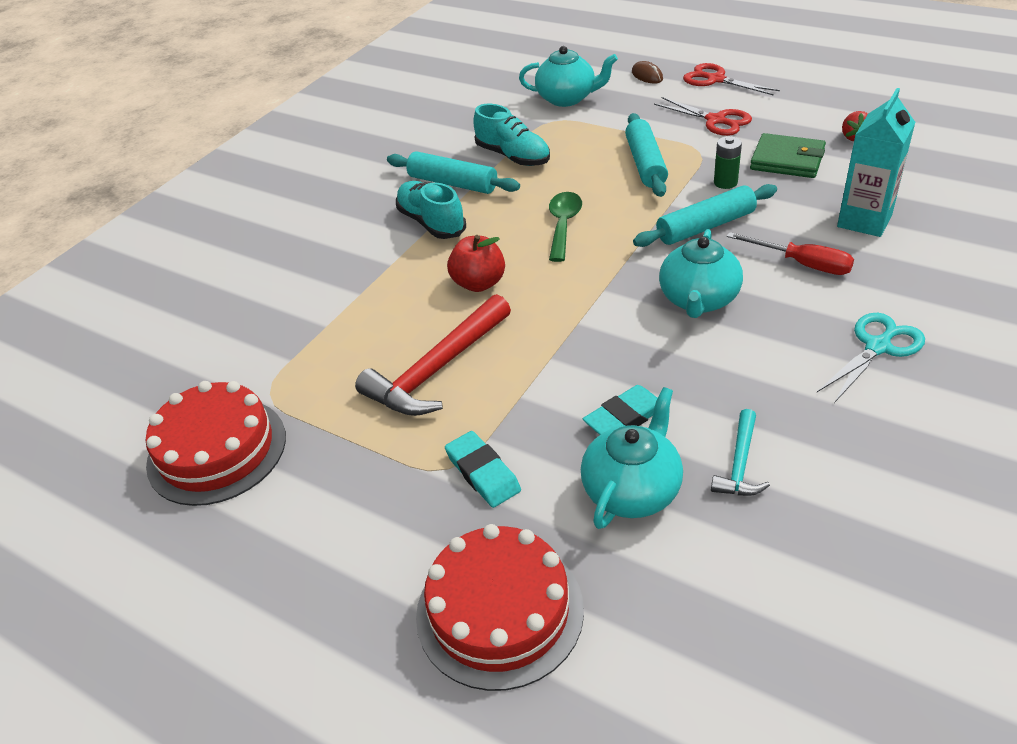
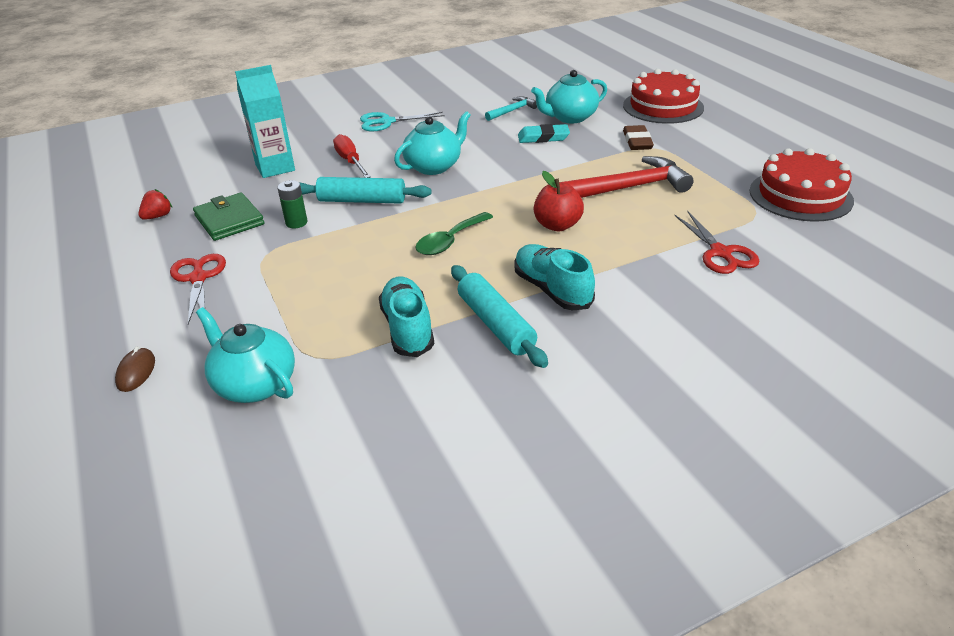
camera: 150 degrees left, 5 degrees down
(431, 222) = (552, 290): turquoise shoe -> turquoise shoe turned 150 degrees clockwise
(483, 473) = (637, 141): turquoise eraser -> brown eraser
(645, 164) = (318, 264): turquoise rolling pin -> none
(716, 80) = (104, 326): red scissors -> red scissors (720, 253)

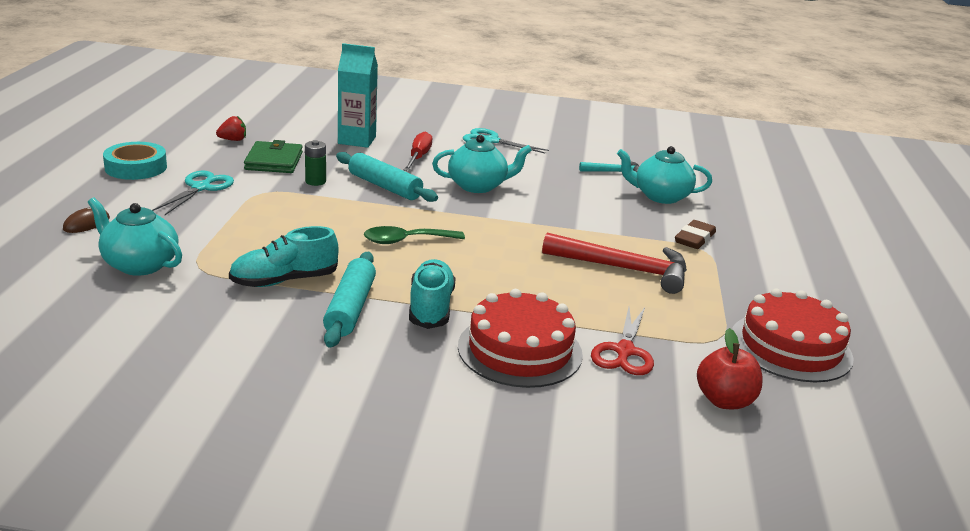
camera: 30 degrees right, 10 degrees down
(99, 288) = (136, 167): none -> turquoise tape
(198, 278) = (201, 188): red scissors -> turquoise scissors
(255, 384) = (139, 264): turquoise teapot -> turquoise teapot turned 45 degrees counterclockwise
(407, 328) = (284, 281): turquoise shoe -> turquoise shoe turned 135 degrees counterclockwise
(543, 137) = (608, 202): turquoise eraser -> none
(557, 225) = (511, 268): red apple -> red apple (724, 400)
(663, 106) = (772, 222): red cake -> red cake (520, 350)

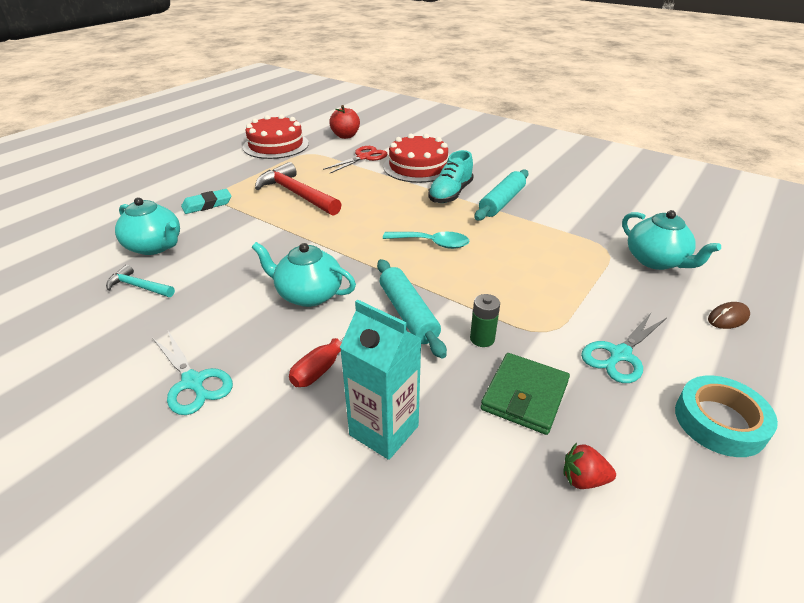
camera: 150 degrees left, 10 degrees up
(284, 281) = (541, 227): turquoise shoe -> none
(406, 241) = (432, 243): green spoon -> turquoise spoon
(694, 238) = (207, 204): brown eraser -> turquoise eraser

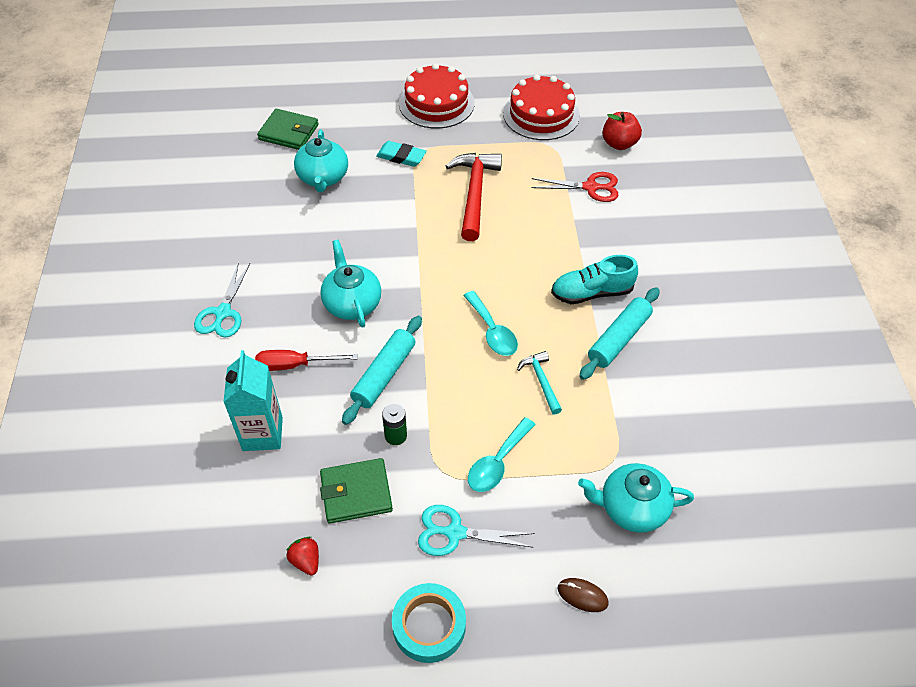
camera: 50 degrees right, 15 degrees up
(74, 240) = (289, 132): none -> green wallet
(138, 286) = (276, 210): turquoise hammer -> turquoise hammer (541, 381)
(418, 167) = (619, 237): red cake -> red cake (436, 103)
(502, 202) = (619, 339): turquoise rolling pin -> turquoise rolling pin turned 45 degrees counterclockwise
(563, 299) = (497, 463): none -> turquoise spoon
(656, 261) = (631, 508): turquoise teapot -> turquoise teapot turned 75 degrees clockwise

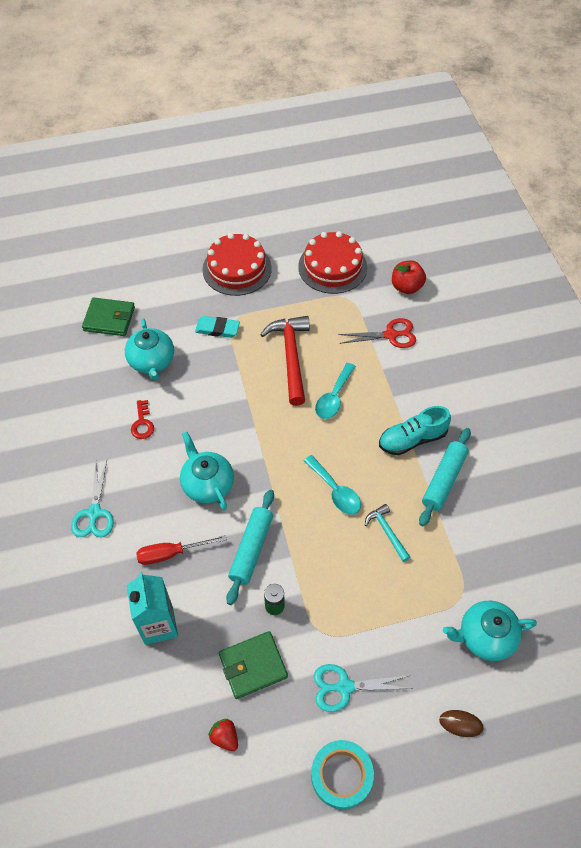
camera: 10 degrees left, 5 degrees up
(297, 235) = (142, 423): none -> red key
(497, 463) = (366, 615): turquoise spoon -> turquoise spoon (333, 397)

